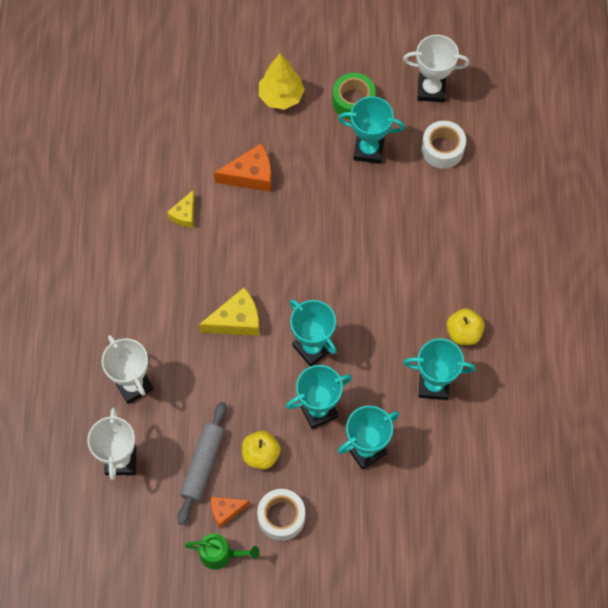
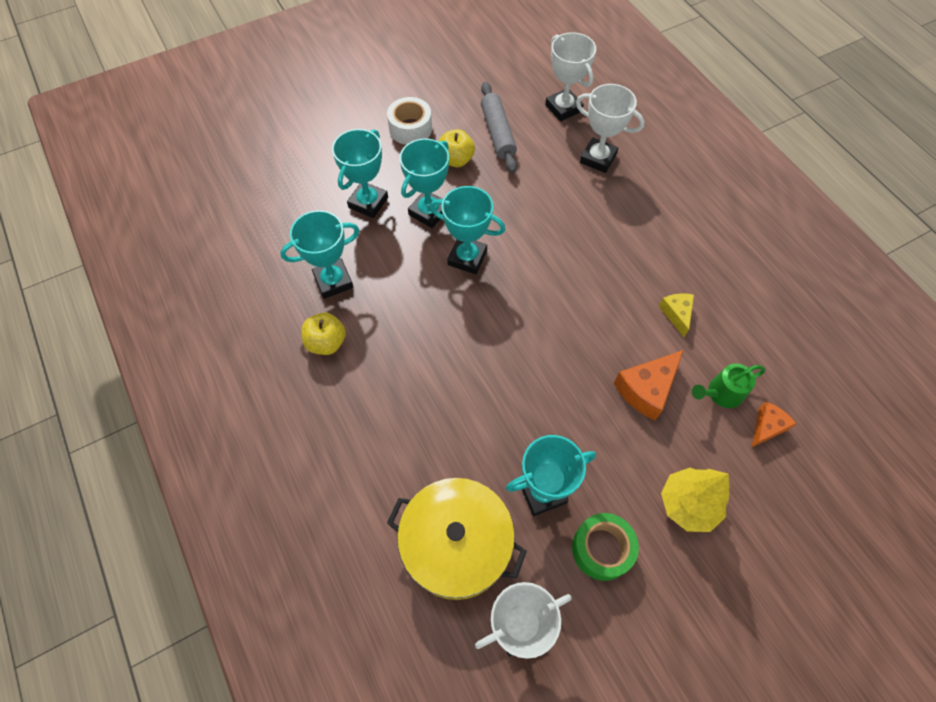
camera: 150 degrees right, 5 degrees down
(221, 554) = (441, 88): green watering can -> green watering can (720, 394)
(226, 511) = (457, 114): orange cheese -> orange cheese (767, 427)
(236, 320) = (552, 246): yellow cheese -> none
(442, 149) = (456, 544): white tape -> yellow pot

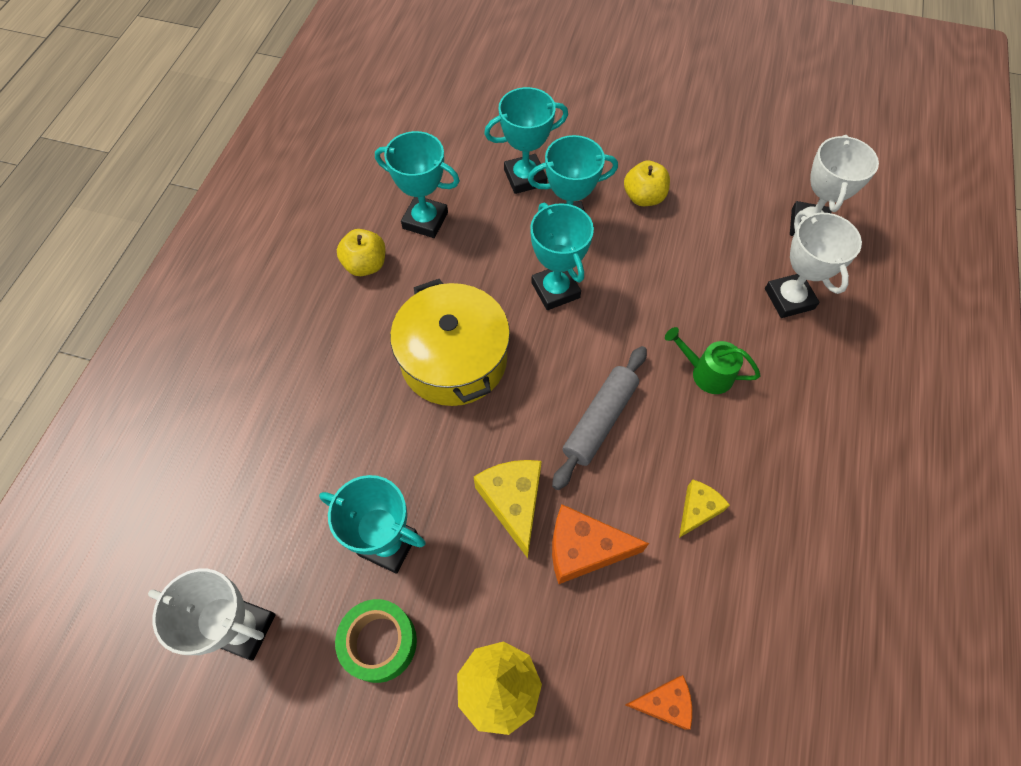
camera: 45 degrees right, 0 degrees up
(410, 128) = (633, 140): white tape -> none
(456, 544) = (277, 515): yellow pot -> yellow pot (454, 359)
(497, 133) = (712, 201): grey rolling pin -> grey rolling pin (599, 420)
(583, 400) = (513, 502): none -> yellow cheese
(720, 394) = (653, 625): green watering can -> green watering can (706, 373)

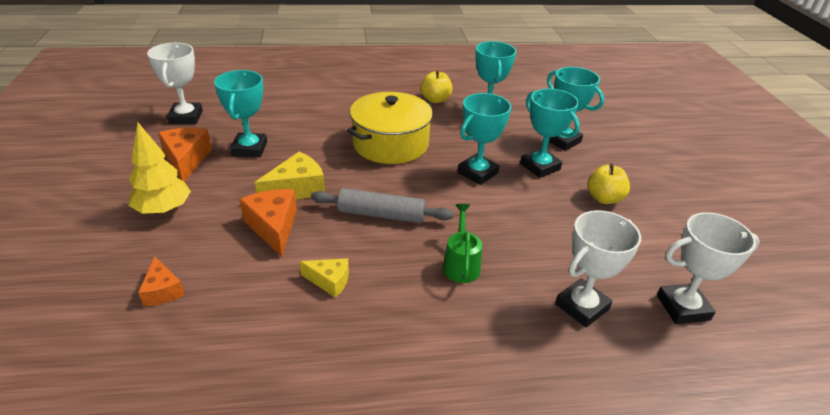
camera: 65 degrees right, 25 degrees down
(380, 642) = (186, 160): green tape -> orange cheese

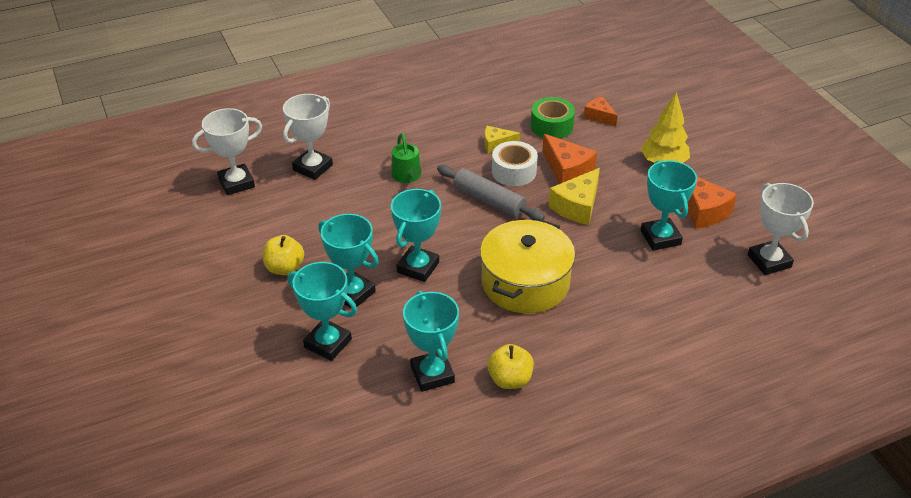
camera: 165 degrees right, 5 degrees up
(238, 291) = (551, 126): none -> green tape
(333, 240) = (514, 171): none -> white tape
(381, 214) = (489, 200): grey rolling pin -> grey rolling pin turned 45 degrees clockwise

